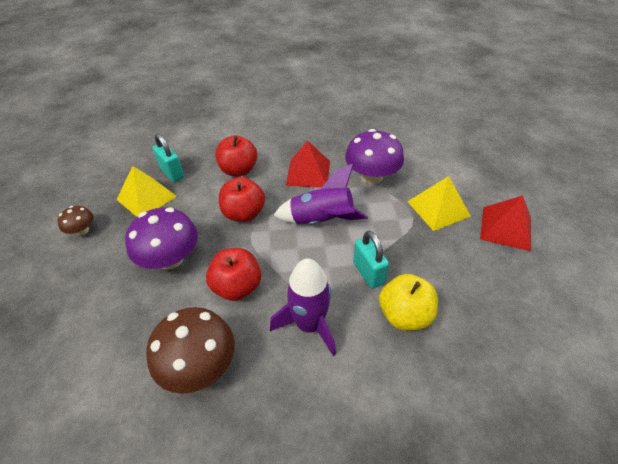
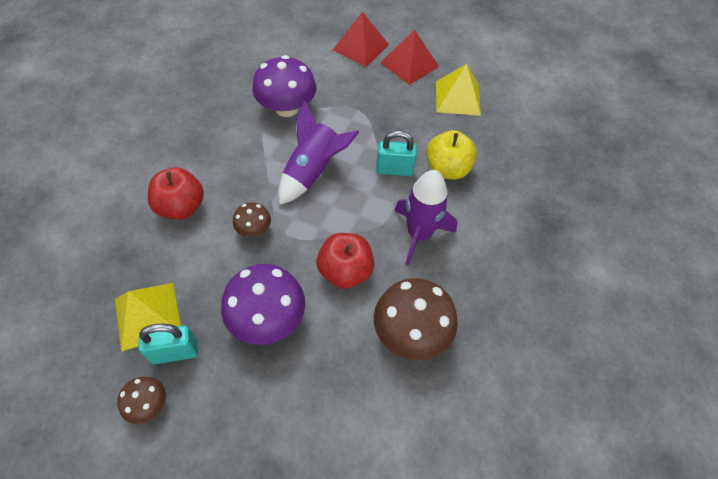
camera: 65 degrees left, 10 degrees up
(172, 173) = (125, 274): turquoise padlock -> turquoise padlock (175, 352)
(244, 214) = (254, 229): red apple -> brown mushroom
(308, 173) = (239, 151): red pyramid -> red pyramid (360, 47)
(438, 208) = (361, 88): yellow pyramid -> yellow pyramid (458, 98)

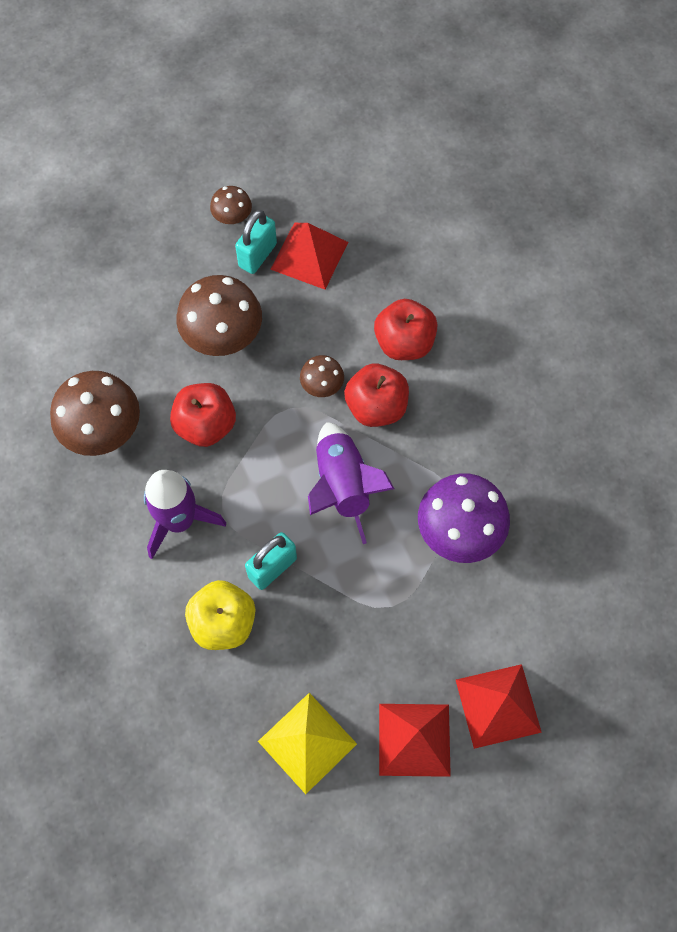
camera: 135 degrees right, 10 degrees up
(148, 315) = (309, 255): yellow pyramid -> red pyramid
(244, 191) = (376, 407): none -> red apple
(267, 318) = (222, 335): purple mushroom -> brown mushroom

